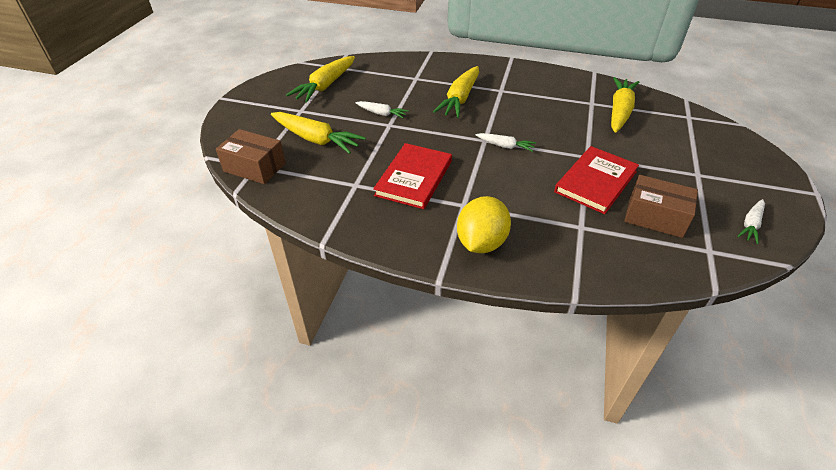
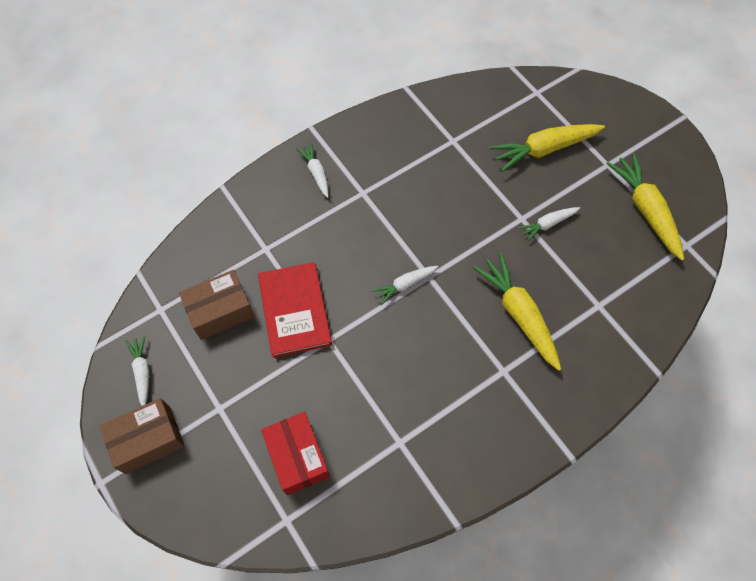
camera: 130 degrees right, 20 degrees up
(254, 167) = (536, 91): brown box -> brown box (148, 440)
(414, 178) = (425, 183): red book -> none
(481, 243) = (316, 173): yellow lemon -> white carrot
(619, 111) = (360, 454): yellow carrot -> none
(660, 130) = (297, 457): none -> red box

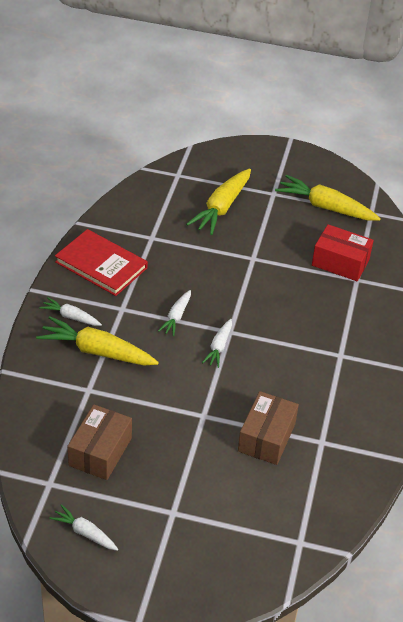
camera: 45 degrees left, 20 degrees down
(148, 440) = (142, 571): brown box -> brown box (266, 437)
(295, 311) = (158, 414): red book -> red book (101, 265)
(297, 457) = (263, 500): red box -> red box (340, 262)
(518, 314) = (313, 316): yellow carrot -> yellow carrot (97, 351)
(547, 224) = (273, 252): white carrot -> white carrot (176, 317)

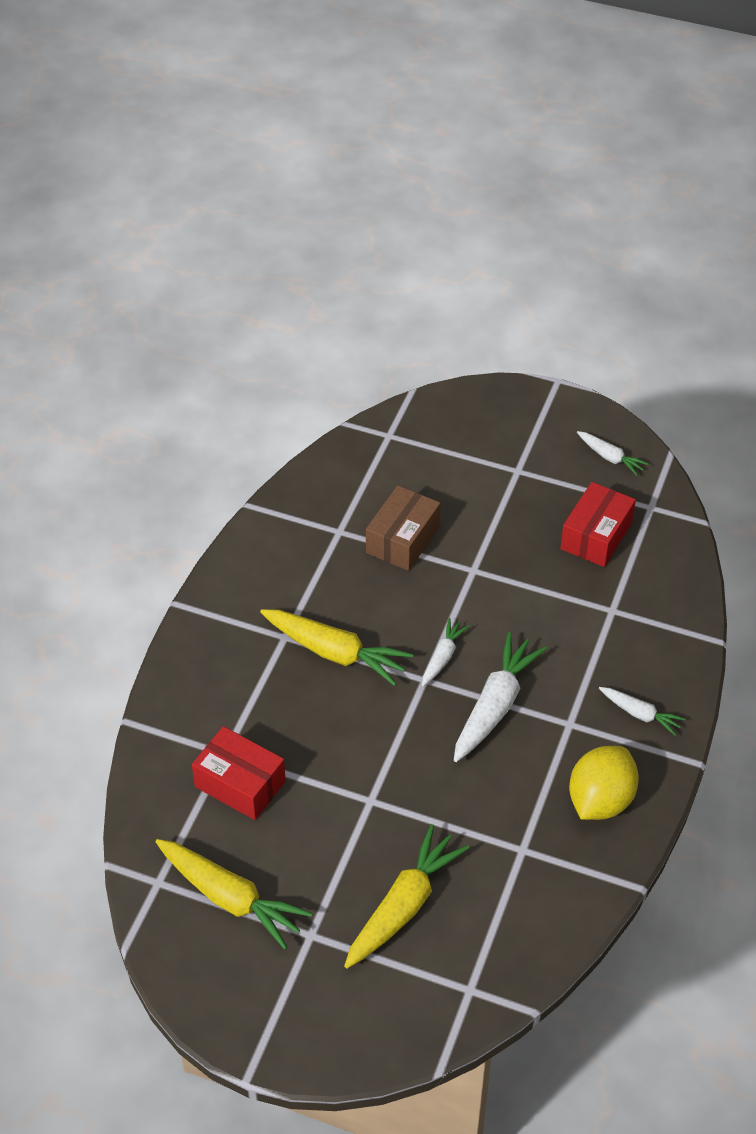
camera: 170 degrees left, 5 degrees up
(97, 351) = (603, 660): yellow carrot -> yellow carrot (335, 653)
(100, 452) = (596, 536): brown box -> red box
(101, 265) = (600, 800): red book -> yellow lemon
(176, 317) = (495, 705): white carrot -> white carrot, size x1.83

